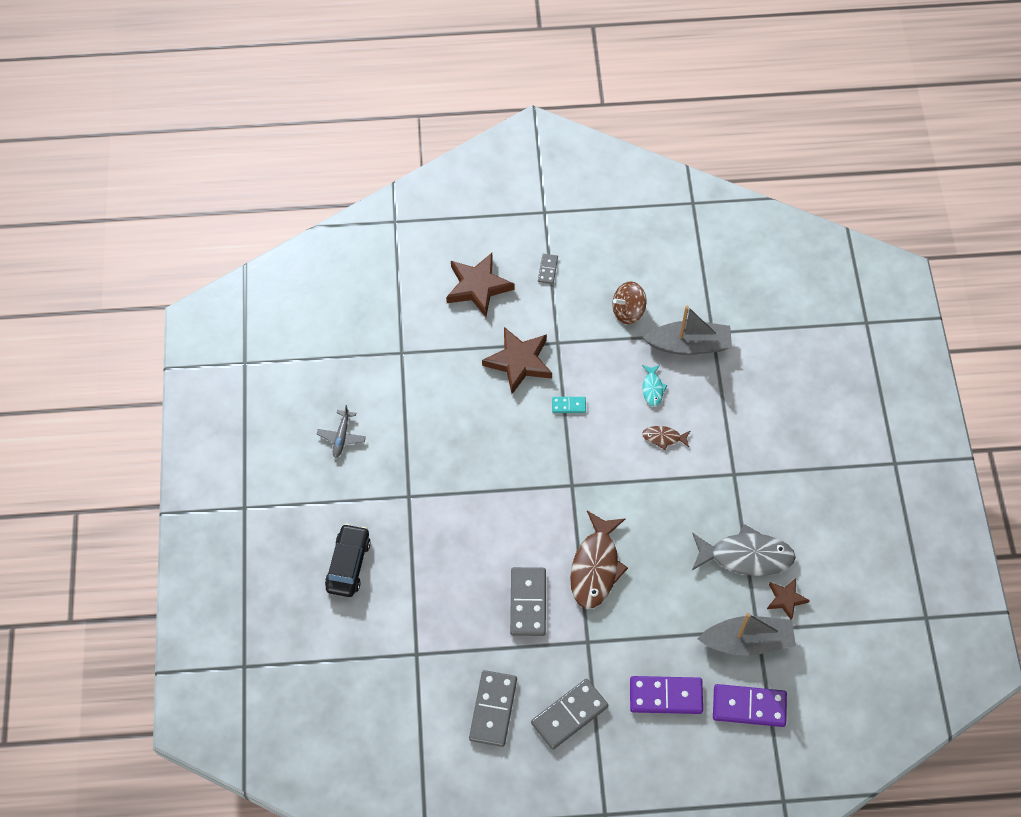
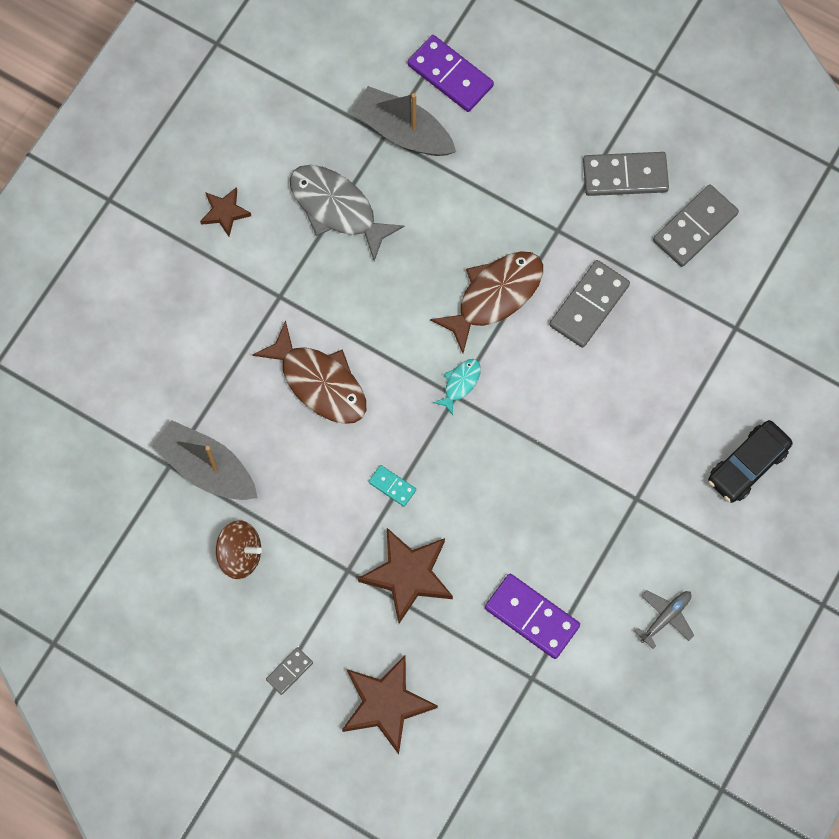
camera: 145 degrees left, 10 degrees up
(652, 388) = (287, 445): turquoise fish -> turquoise fish (460, 383)
(664, 437) = (319, 382): brown fish -> brown fish, size x2.07
(665, 696) = (520, 134): purple domino -> purple domino (531, 617)
(786, 599) = (334, 144): brown star -> brown star (225, 212)

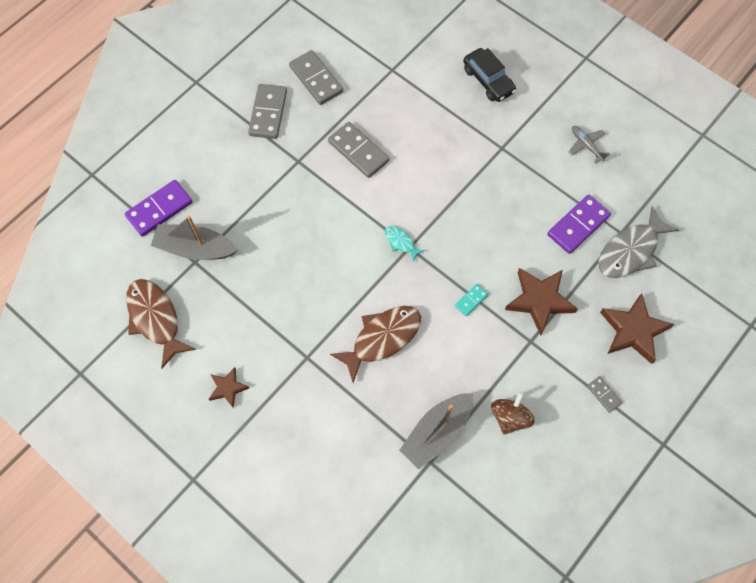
camera: 80 degrees left, 5 degrees down
(337, 208) = (245, 304): grey fish -> grey fish (630, 251)
(403, 131) = (195, 248): grey boat -> grey boat turned 60 degrees clockwise
(495, 296) = (339, 209): brown fish -> brown fish (155, 319)

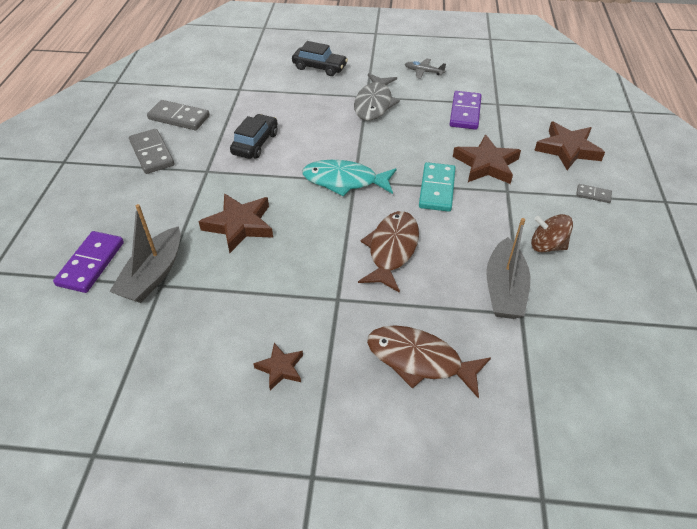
camera: 35 degrees left, 20 degrees down
(155, 319) = (152, 353): brown fish -> brown fish (419, 360)
(195, 248) = (153, 275): grey boat -> grey boat turned 45 degrees counterclockwise
(285, 238) = (239, 225): none -> brown star
(358, 151) = (255, 143): grey domino -> black car
(401, 242) = (344, 181): turquoise fish -> turquoise fish, size x2.07
(471, 300) = (437, 189): turquoise domino -> turquoise domino, size x1.95
(509, 417) = (547, 246): brown spinning top -> brown spinning top turned 60 degrees counterclockwise
(630, 251) = (514, 110): grey fish -> grey fish (374, 103)

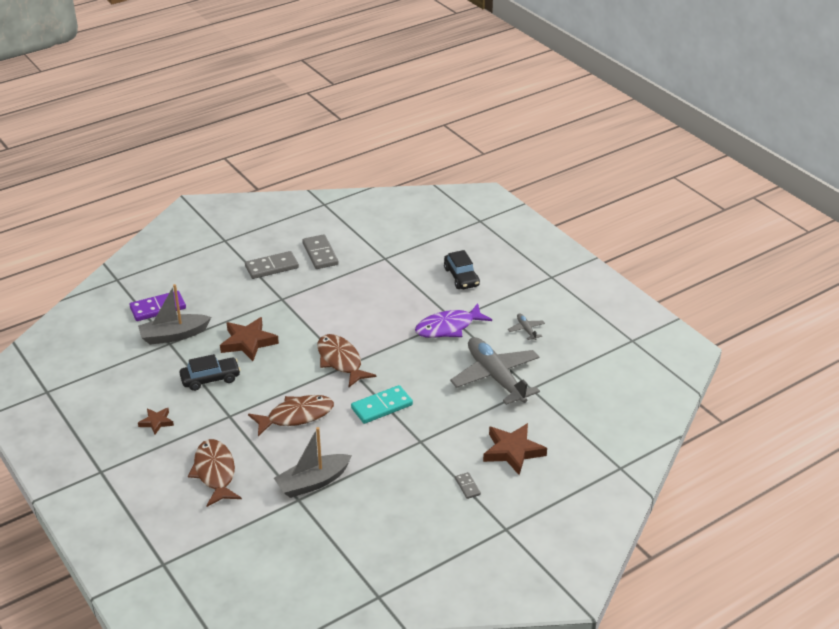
camera: 50 degrees right, 10 degrees down
(152, 153) = (272, 267): grey domino -> grey domino turned 45 degrees clockwise
(255, 143) = (333, 301): black car -> black car (210, 379)
(344, 181) = (340, 361): turquoise fish -> brown fish
(374, 103) = (448, 327): grey fish -> purple fish
(465, 112) = (495, 377): purple domino -> grey plane
(486, 164) = (440, 417): brown star -> none
(547, 246) = (379, 485): brown spinning top -> none

